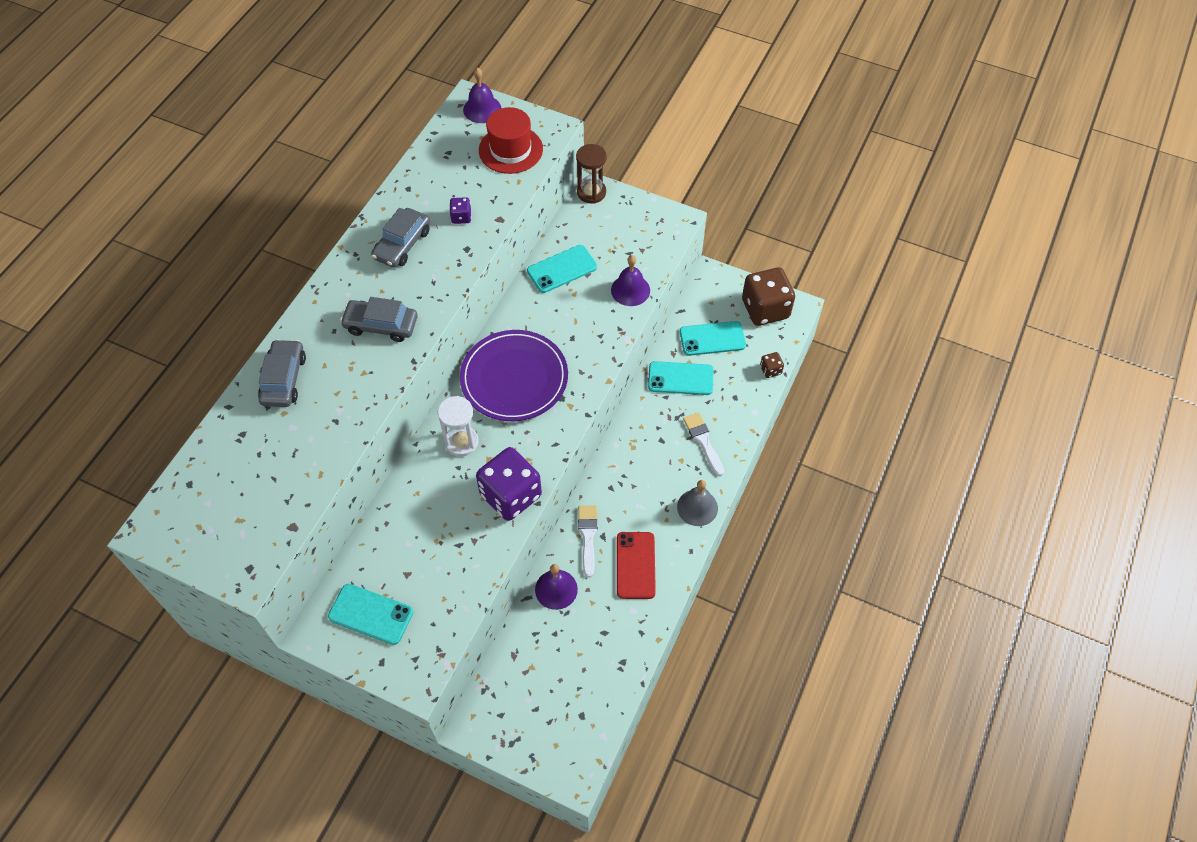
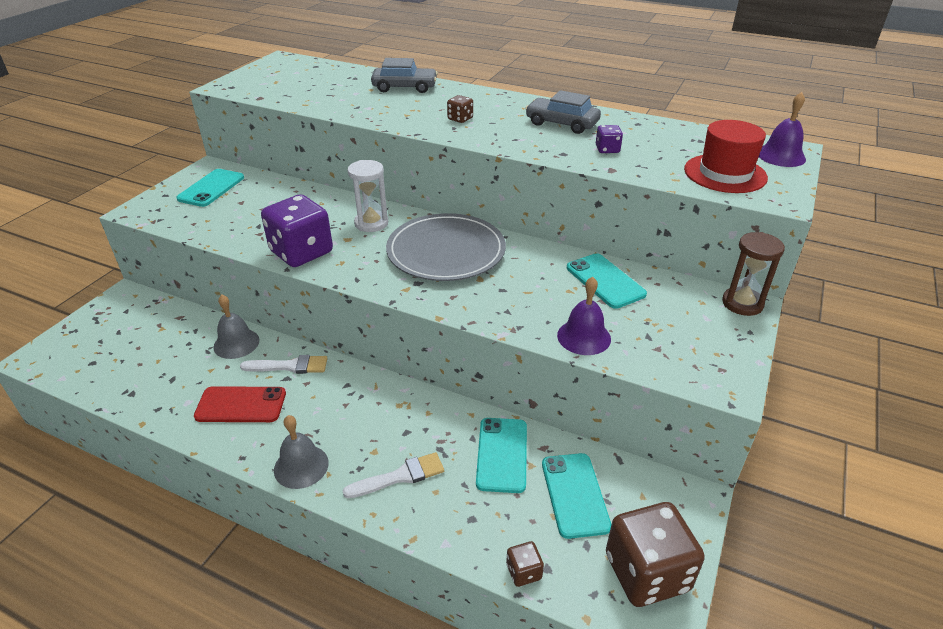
camera: 90 degrees right, 20 degrees down
(381, 325) = (460, 119): grey car -> brown dice
(514, 378) = (446, 251): purple plate -> grey plate
(556, 589) = (236, 343): purple bell -> grey bell

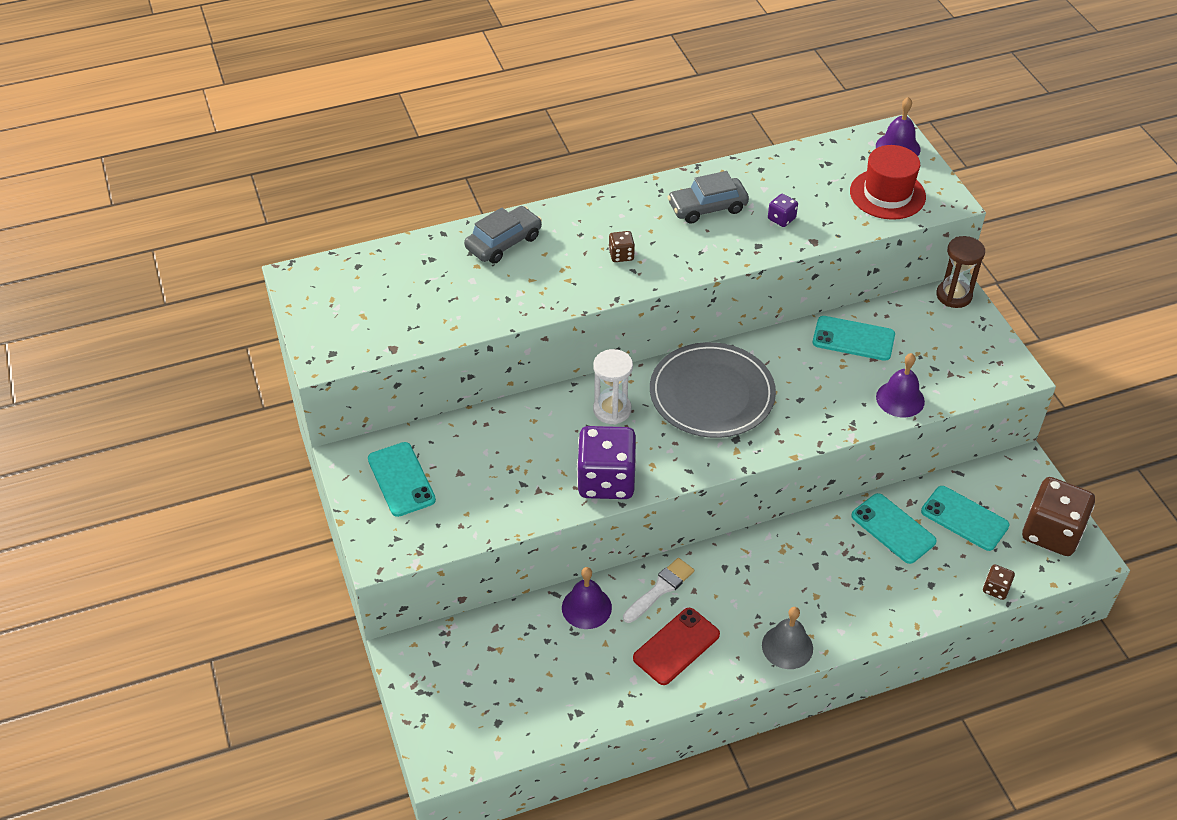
camera: 45 degrees left, 10 degrees up
(236, 343) = (586, 607): grey bell -> purple bell
(400, 476) = (856, 597): white brush -> none

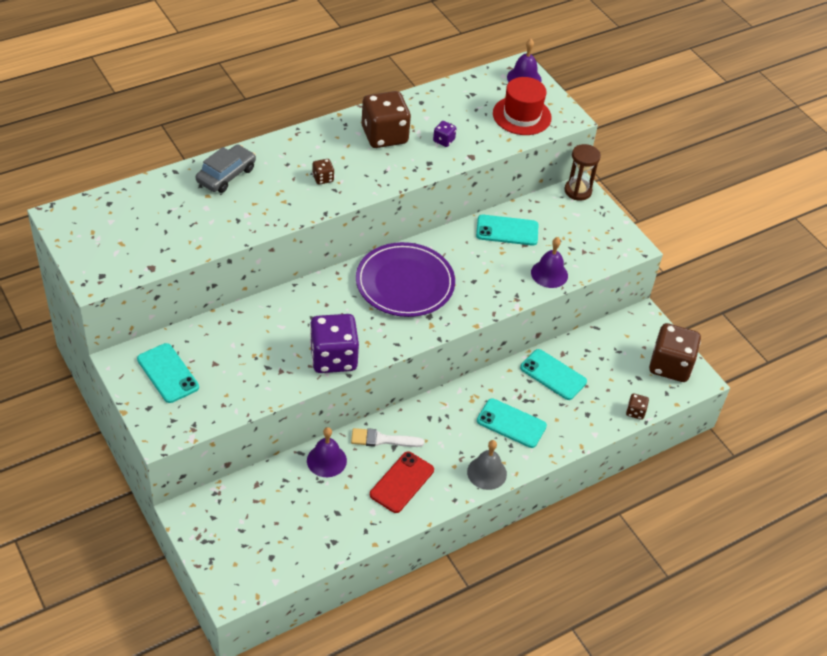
camera: 15 degrees left, 0 degrees up
(612, 410) = (328, 302): white hourglass -> none
(660, 589) = (382, 440): white brush -> white brush turned 120 degrees counterclockwise
(707, 207) = (384, 135): grey car -> brown dice
(712, 394) = (405, 283): grey plate -> purple plate
(964, 518) = (605, 362): turquoise phone -> turquoise phone (511, 423)

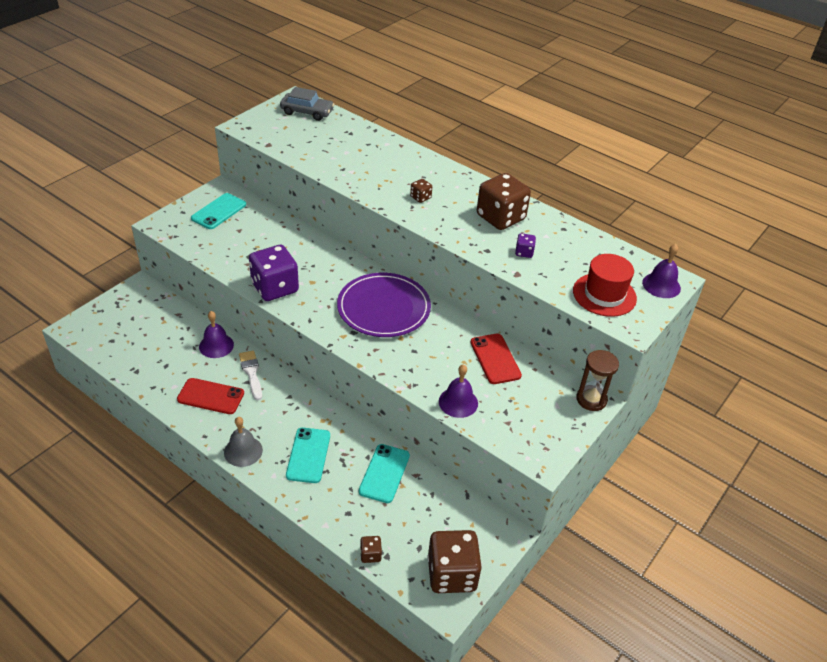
camera: 70 degrees right, 5 degrees down
(226, 175) = (388, 152): grey car -> grey car (307, 112)
(507, 230) = (495, 359): turquoise phone -> red phone

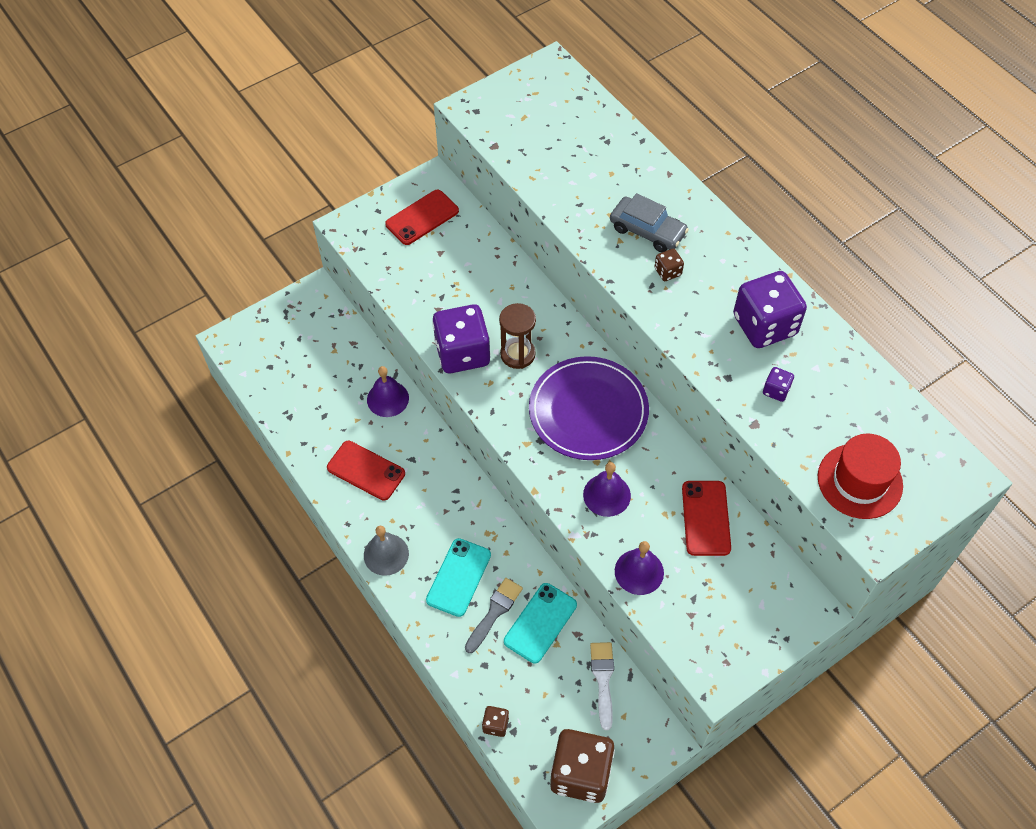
camera: 20 degrees right, 15 degrees up
(219, 211) = (422, 218): turquoise phone -> red phone
(251, 373) = (420, 447): white brush -> white brush (603, 679)
(307, 112) = (559, 94): grey car -> grey car (647, 231)
(345, 473) = (494, 612): none -> grey brush
(500, 217) = (764, 325): brown dice -> purple dice
(591, 399) = (809, 606): brown hourglass -> brown hourglass (517, 354)
(661, 285) = (944, 481): purple bell -> purple bell (606, 495)

